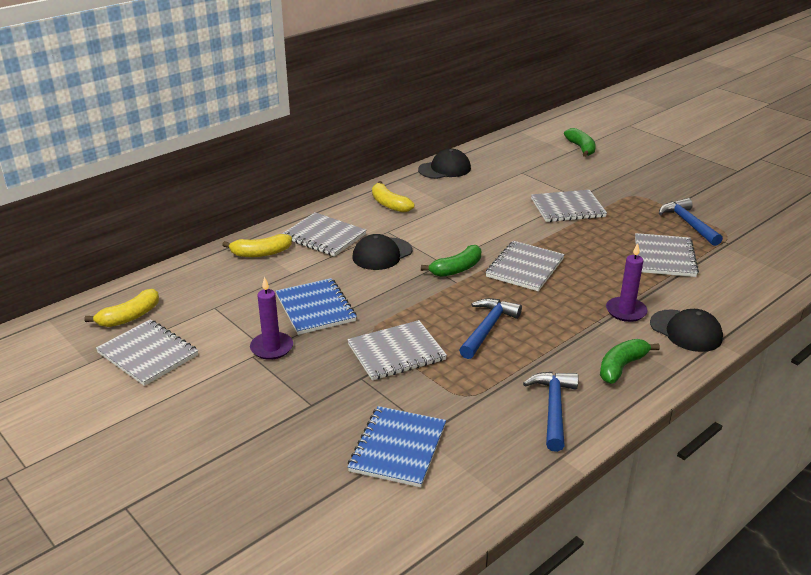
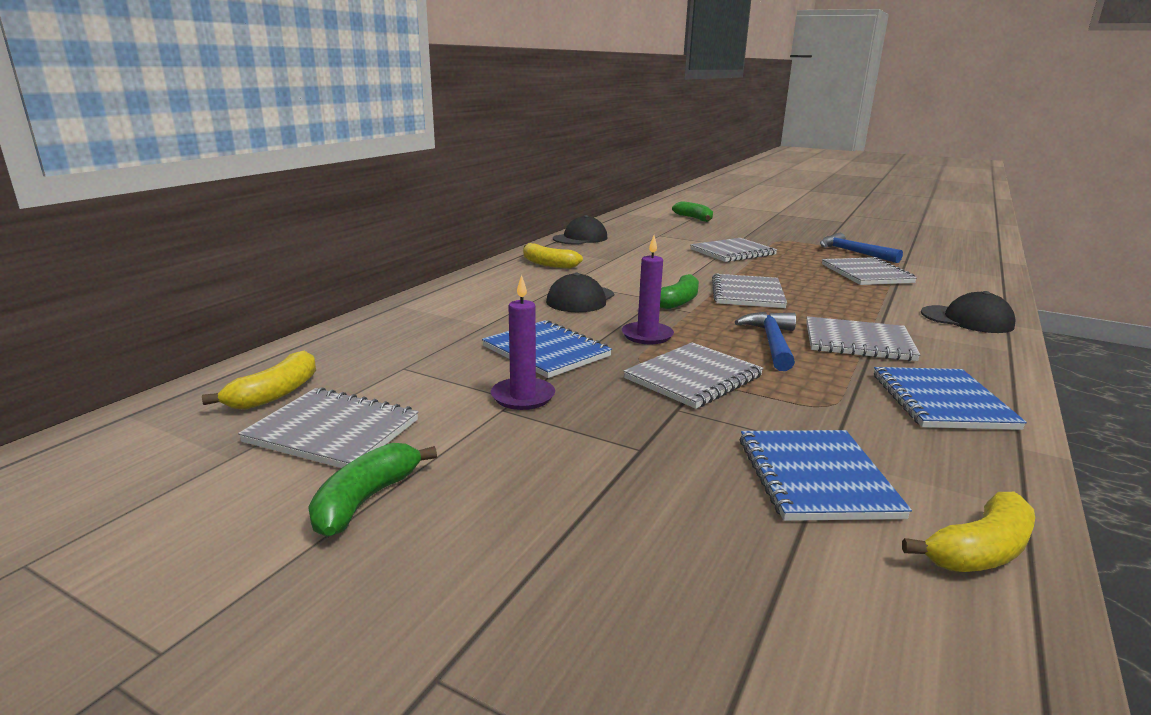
camera: 20 degrees left, 10 degrees down
(261, 253) = (428, 313): yellow banana -> yellow banana (979, 551)
(324, 236) = (497, 293): grey notebook -> grey notebook (858, 342)
(553, 408) = (941, 401): blue hammer -> blue notebook
(621, 367) = (953, 354): green banana -> green banana (366, 500)
(626, 311) = (890, 313): purple candle -> purple candle (647, 335)

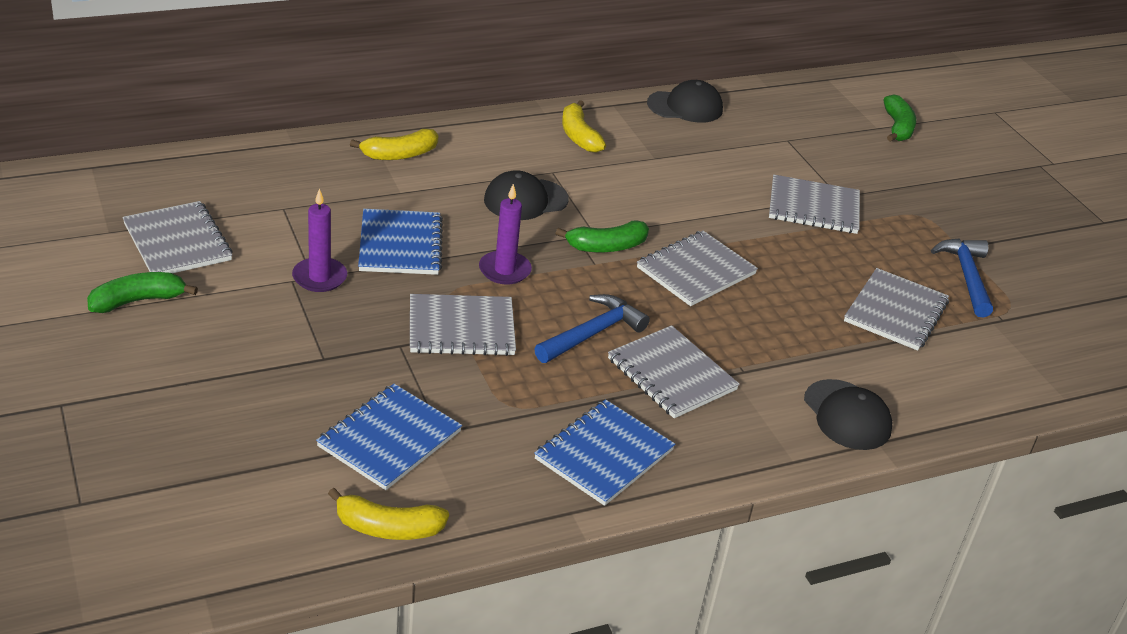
camera: 35 degrees right, 15 degrees up
(275, 394) = (182, 191): yellow banana -> yellow banana (399, 154)

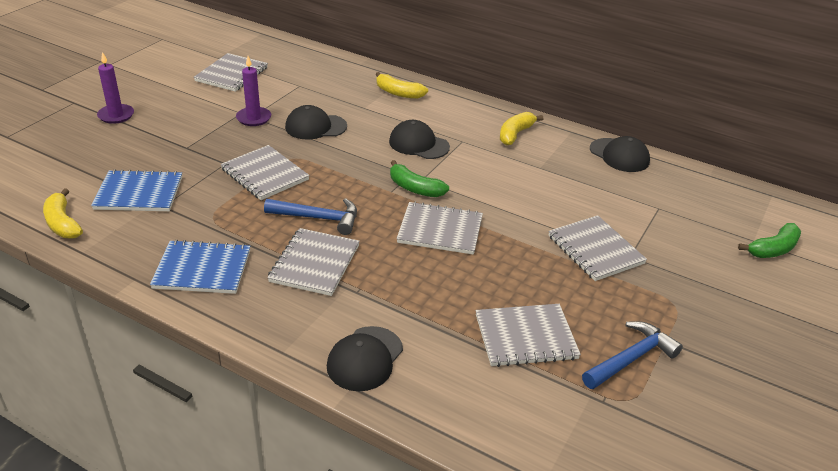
camera: 55 degrees right, 0 degrees up
(138, 301) = (172, 85): green banana -> none
(400, 245) = (315, 127): blue notebook -> black cap
(504, 270) = (339, 165): purple candle -> purple candle (116, 115)

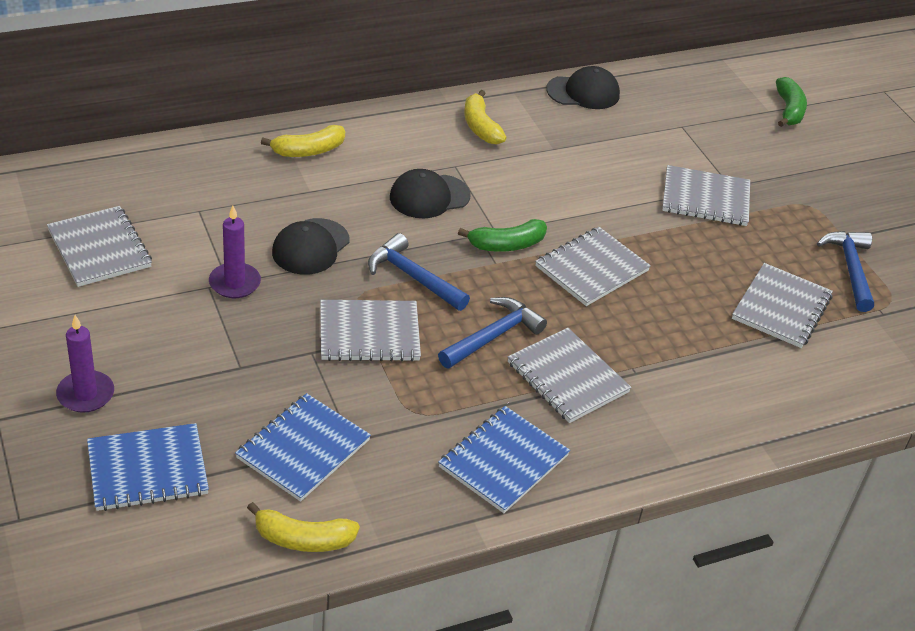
camera: 55 degrees left, 5 degrees up
(75, 154) = (147, 470): none -> blue notebook
(335, 168) = (413, 277): none -> blue hammer
(365, 358) = (732, 416): black cap -> none

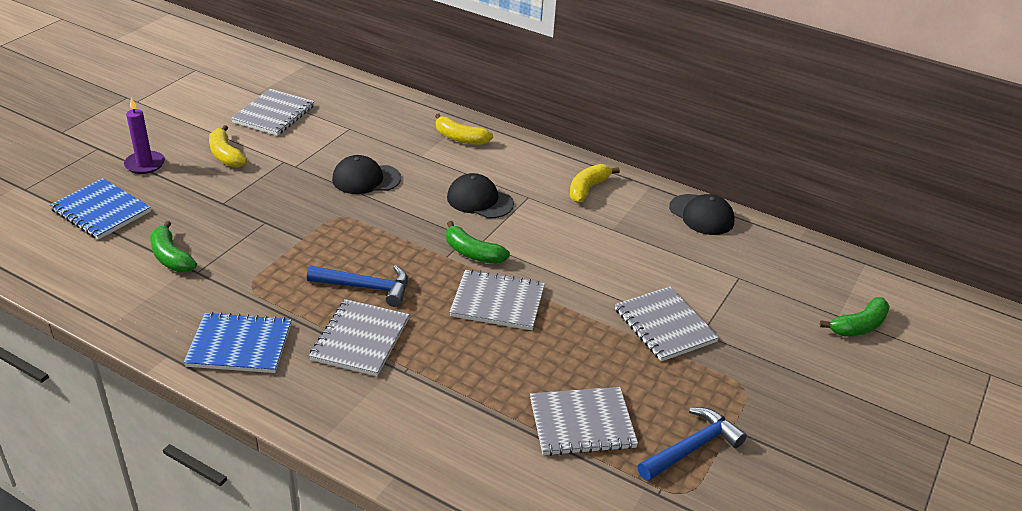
camera: 55 degrees right, 5 degrees down
(234, 283) = (297, 168): purple candle -> none
(303, 449) = (171, 257): blue notebook -> green banana
(303, 539) = (89, 292): yellow banana -> yellow banana (226, 155)
(369, 333) = (308, 236): grey notebook -> none
(413, 277) = (386, 229): blue hammer -> none

